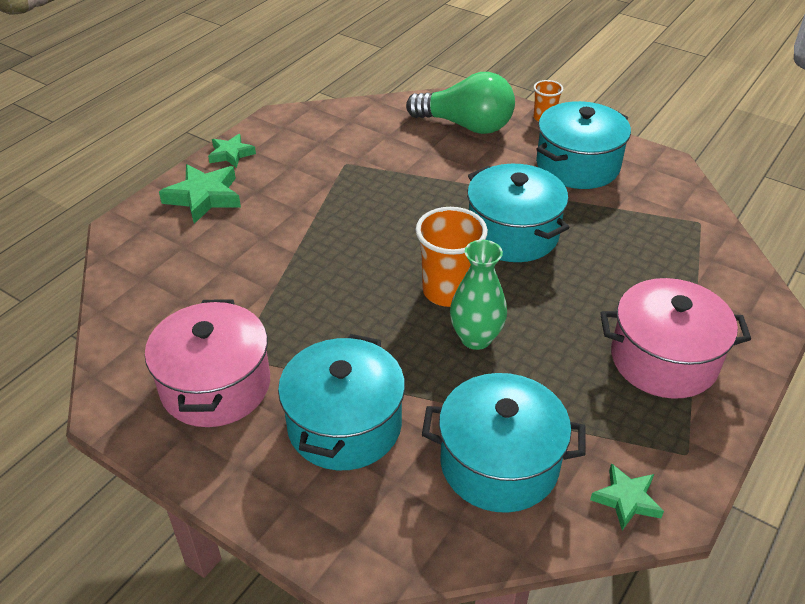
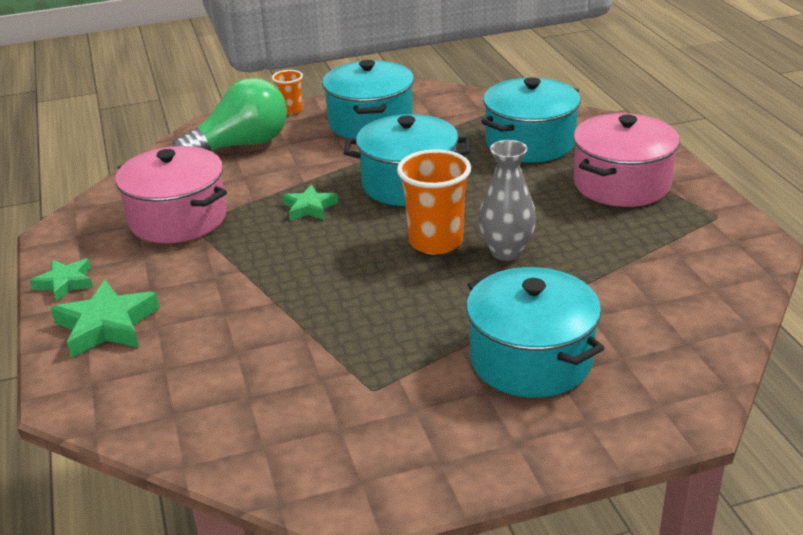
camera: 50 degrees left, 10 degrees down
(215, 385) = (396, 418): pink pot -> pink pot (178, 218)
(476, 338) = (506, 251): green vase -> grey vase
(499, 463) = (651, 298): turquoise pot -> turquoise pot (530, 143)
(626, 499) = (737, 259): green star -> green star (309, 208)

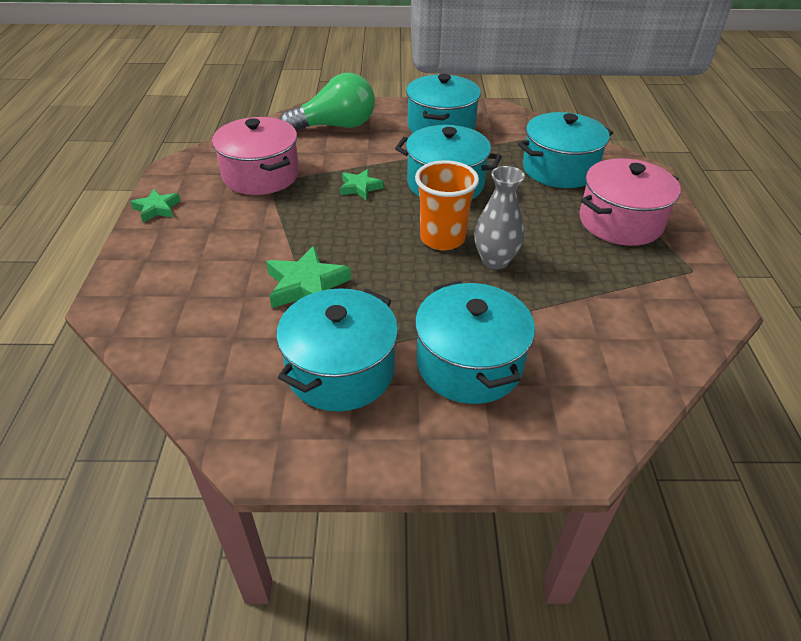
camera: 15 degrees right, 10 degrees up
(107, 325) = (166, 250): green star -> green star (306, 285)
(291, 110) = (386, 105): orange cup -> none
(393, 400) = (340, 370): none -> turquoise pot

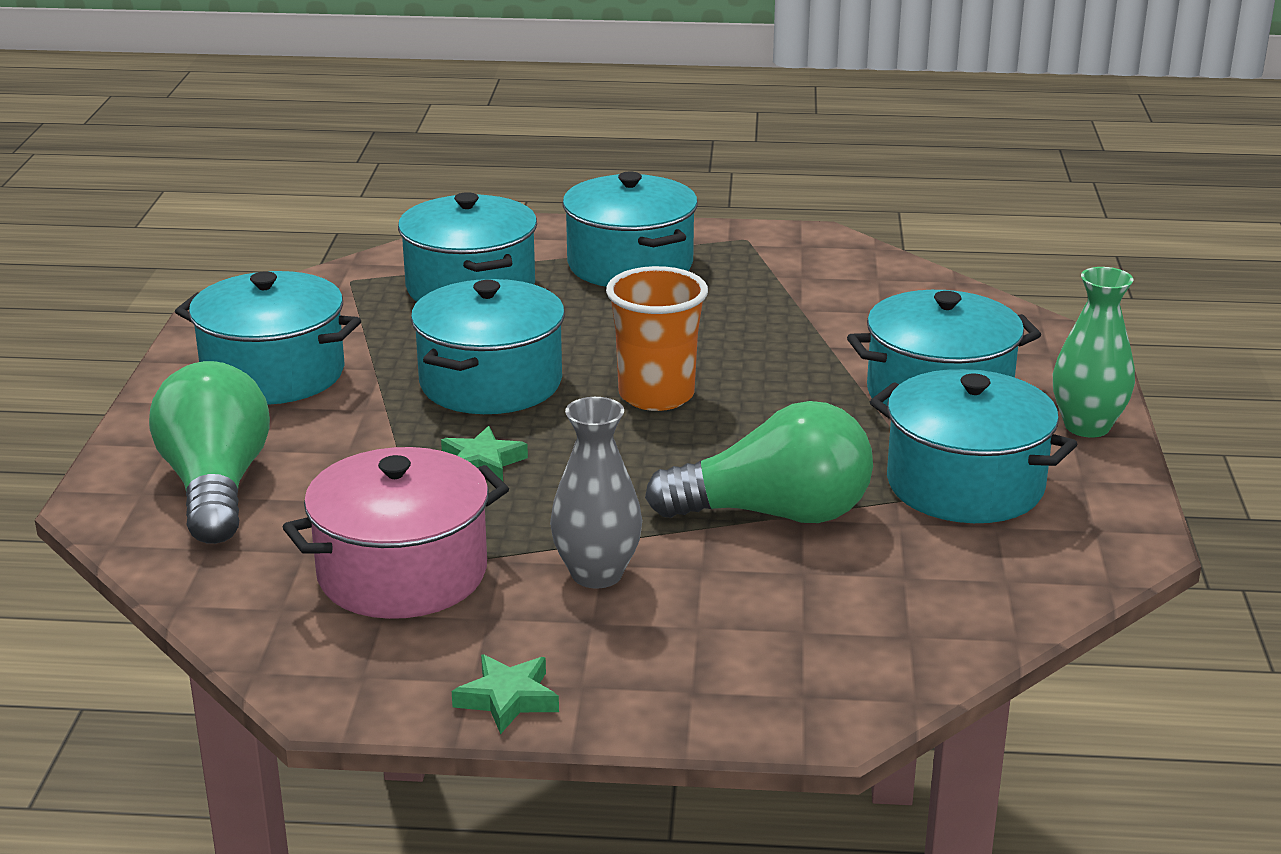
camera: 85 degrees left, 15 degrees down
(306, 285) = (775, 514): green star -> green light bulb
(433, 450) = (1087, 426): none -> green vase
(495, 261) = (717, 360): grey vase -> grey vase (597, 574)
(620, 222) = (630, 264): pink pot -> turquoise pot

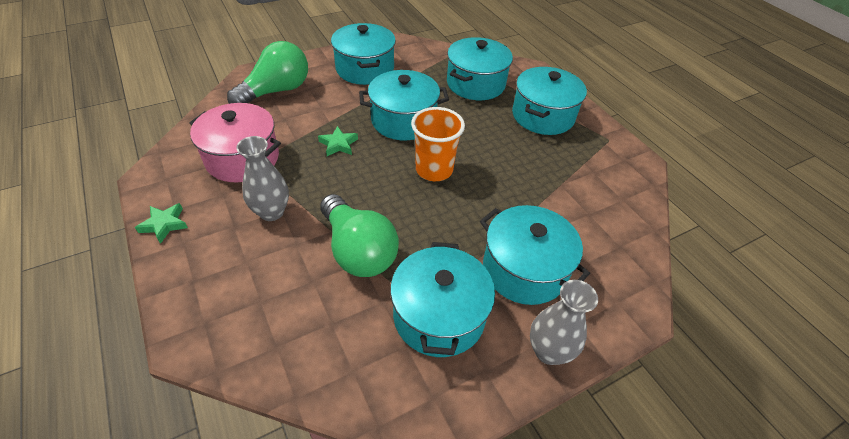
camera: 55 degrees right, 20 degrees up
(1087, 426) = (548, 351): green vase -> grey vase

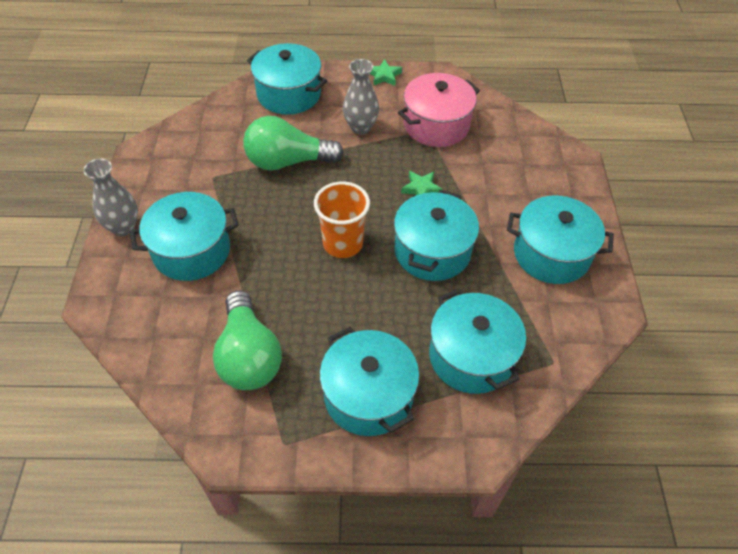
camera: 120 degrees right, 5 degrees up
(276, 91) = (534, 169): green light bulb -> green light bulb (249, 356)
(439, 316) = (199, 183): turquoise pot -> turquoise pot (289, 94)

